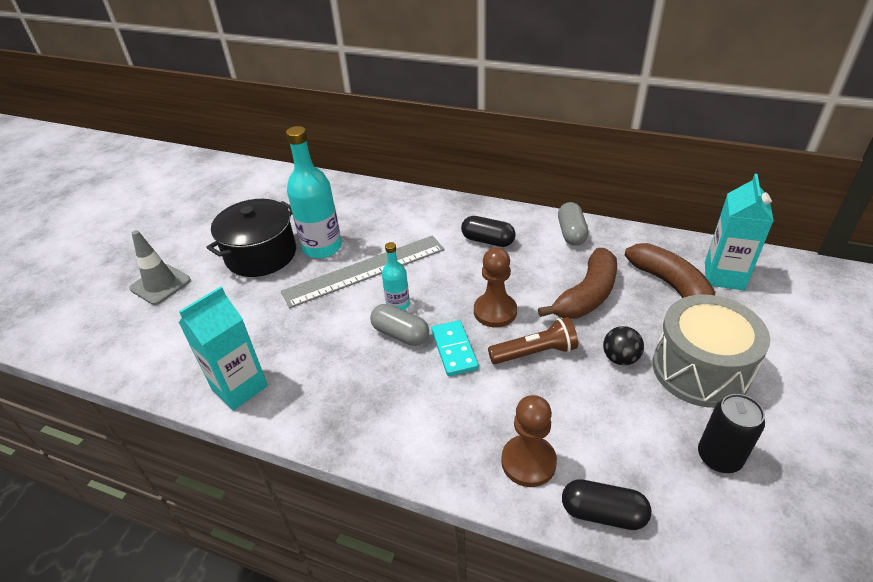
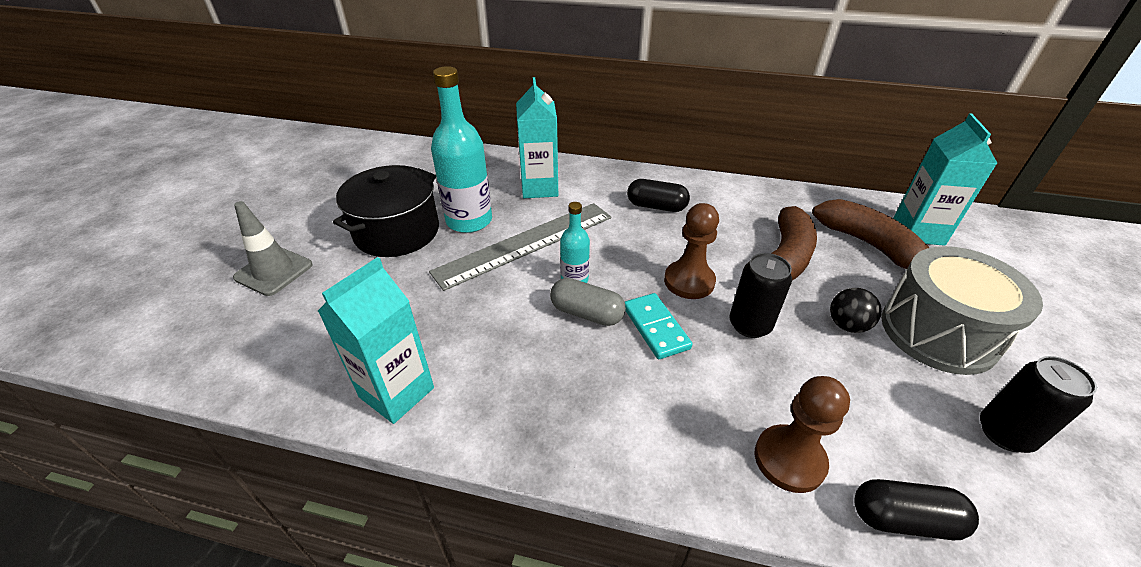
camera: 10 degrees left, 0 degrees up
(389, 219) = (539, 188): none -> turquoise carton
(535, 352) = (750, 325): brown flashlight -> black can
(571, 233) = (743, 195): grey capsule -> none

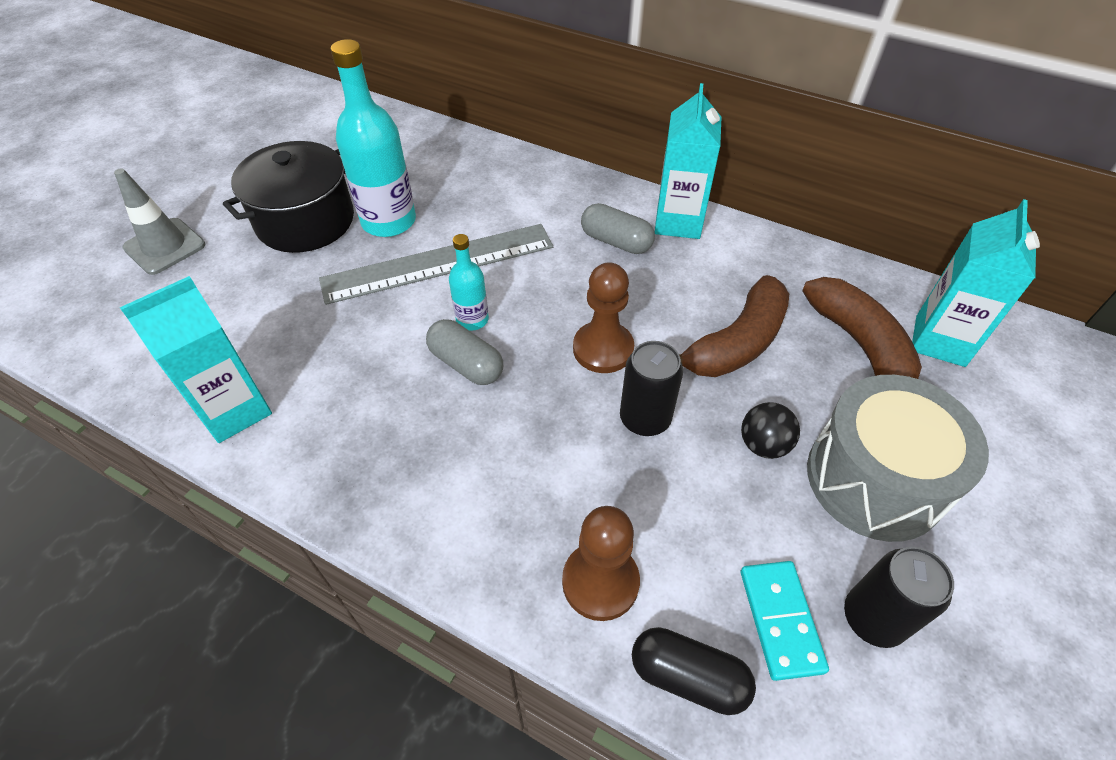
camera: 15 degrees right, 10 degrees up
(539, 188) = (488, 191): turquoise carton -> turquoise carton (678, 222)
(655, 328) = (534, 398): turquoise domino -> turquoise domino (780, 620)
(656, 206) = (616, 242): black capsule -> grey capsule

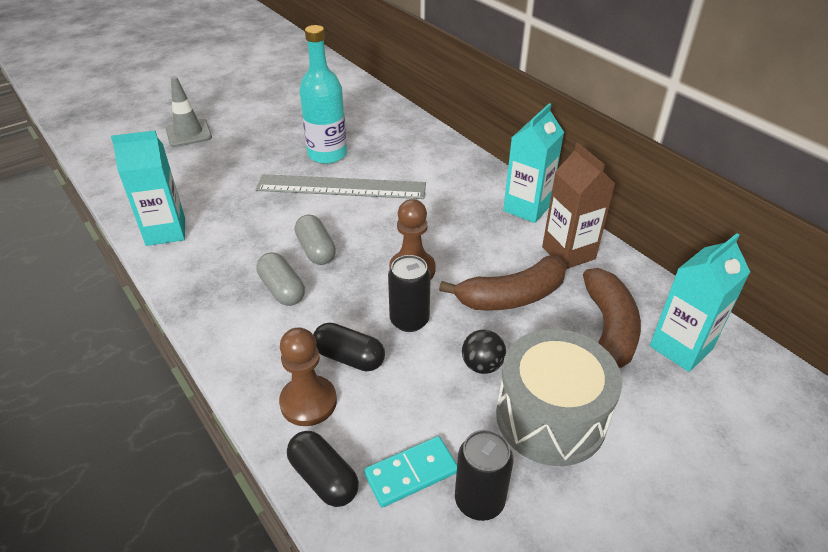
camera: 25 degrees right, 10 degrees down
(305, 221) = (277, 141): black pot -> none
(472, 320) = (338, 226): turquoise bottle -> none
(608, 499) = (349, 357): none -> black capsule
(616, 242) = (471, 208): grey capsule -> grey capsule (282, 289)
(759, 265) = (568, 253): none -> brown carton
(780, 620) = (411, 473): turquoise domino -> turquoise domino turned 45 degrees clockwise

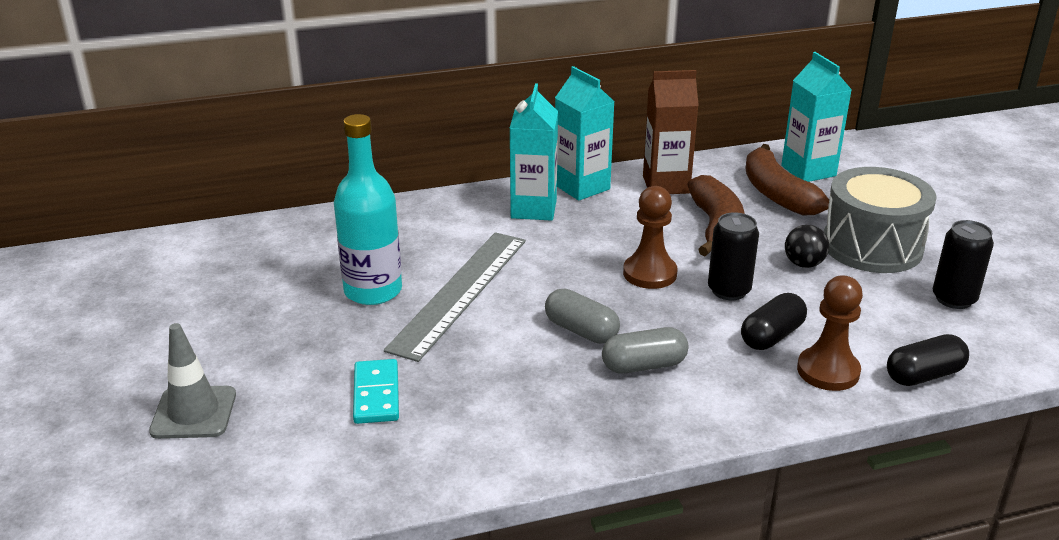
camera: 70 degrees left, 10 degrees down
(165, 231) = (466, 455): turquoise carton -> turquoise carton (533, 209)
(316, 250) = (581, 331): grey capsule -> grey capsule turned 45 degrees clockwise
(411, 473) = (923, 326): turquoise domino -> turquoise domino (376, 394)
(608, 329) = (777, 194): brown banana -> brown banana turned 135 degrees counterclockwise

